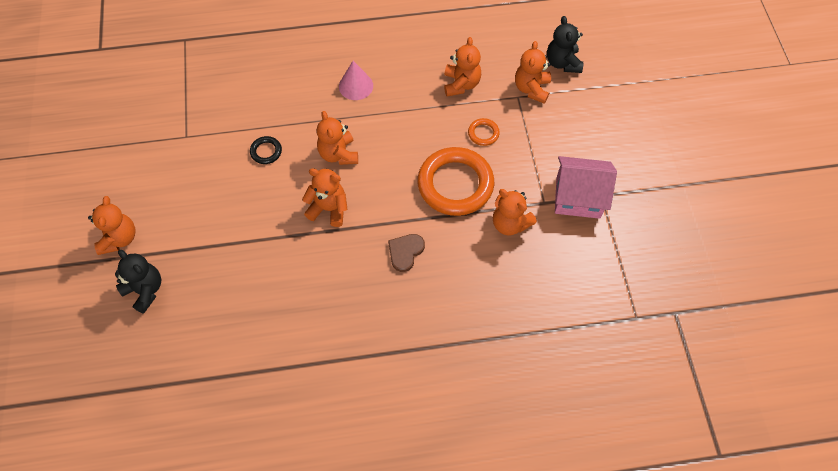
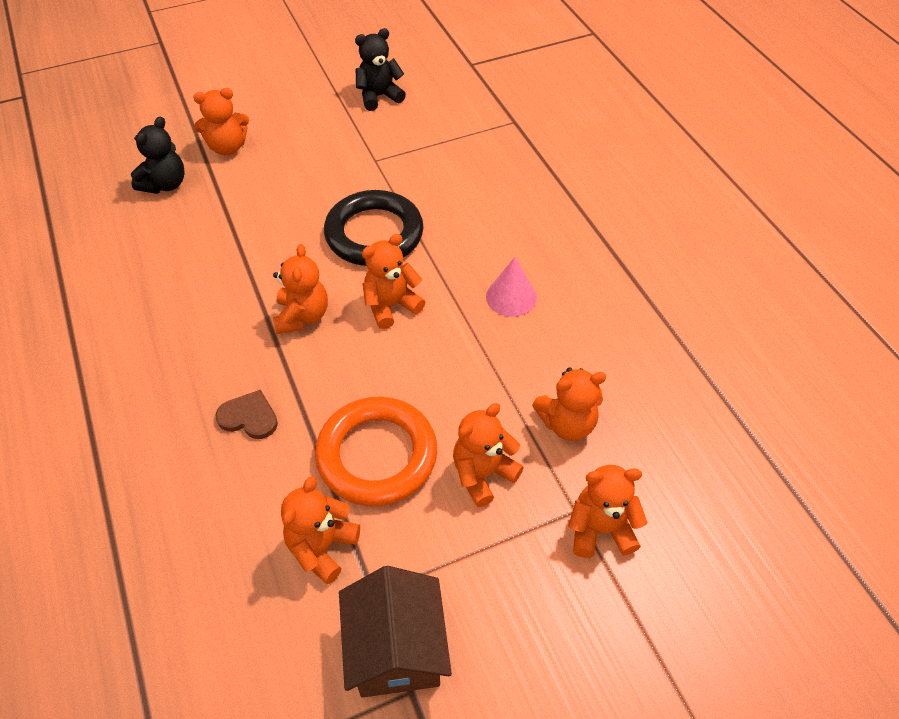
camera: 75 degrees right, 10 degrees down
(266, 151) = (374, 234): black ring -> black ring, size x2.35
(483, 133) = (483, 474): orange ring -> orange teddy bear
(562, 63) = (679, 571): black teddy bear -> black teddy bear (379, 96)
(578, 197) = (396, 649): pink house -> brown house

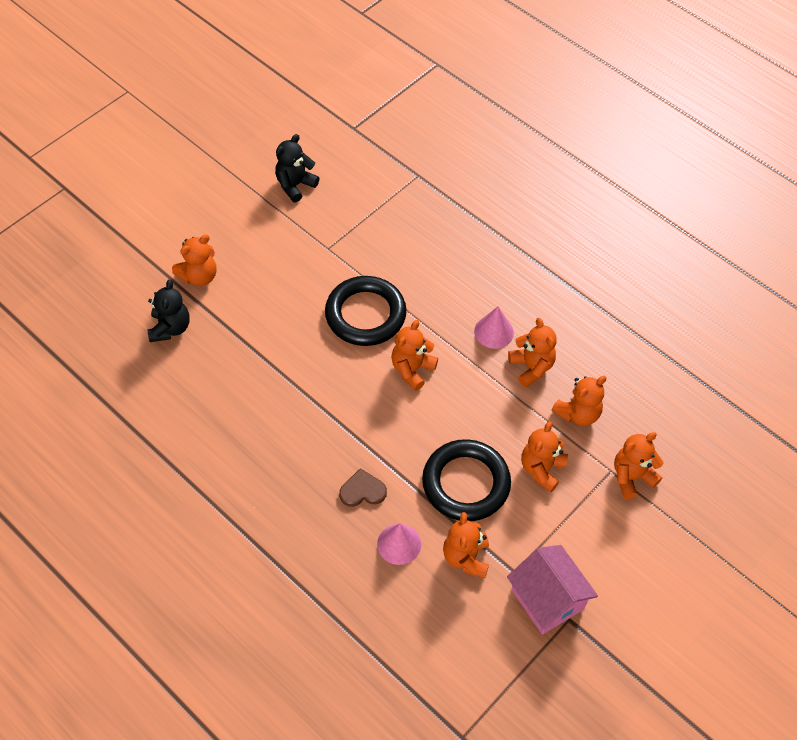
camera: 25 degrees left, 5 degrees up
(251, 496) = (399, 544): none -> pink cone
(302, 316) = (352, 401): orange teddy bear -> orange teddy bear (531, 367)
(377, 455) = (466, 483): orange ring -> black ring
(396, 649) = (547, 599): brown house -> pink house

